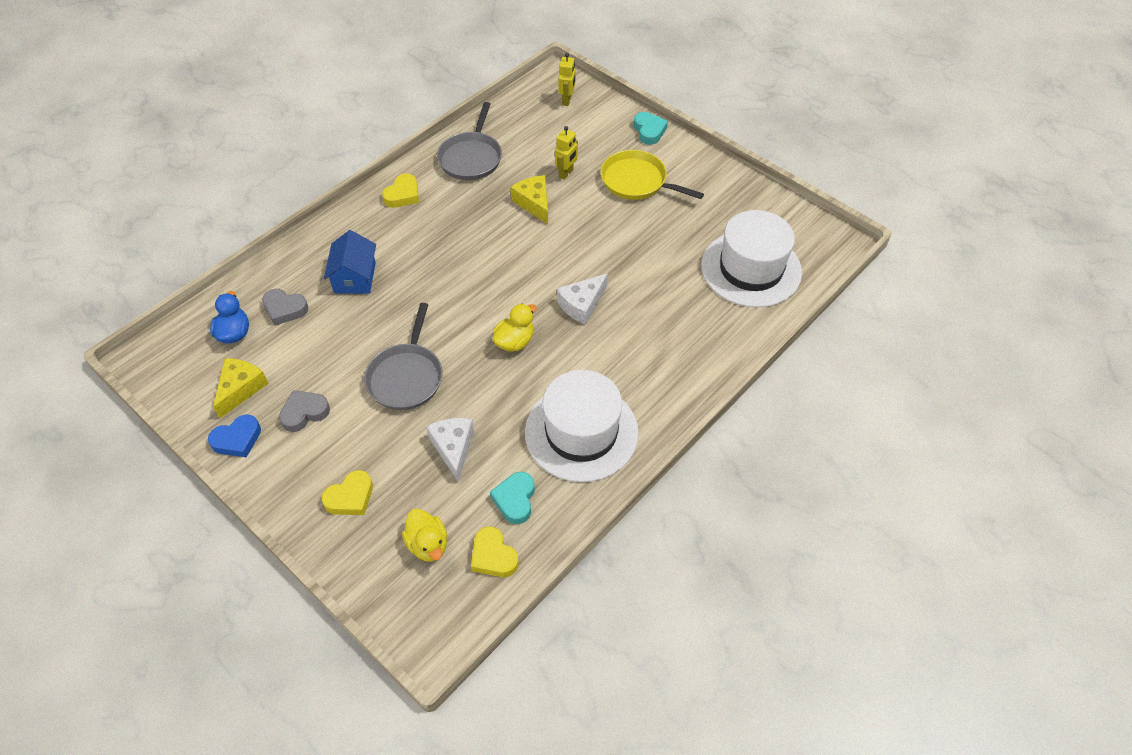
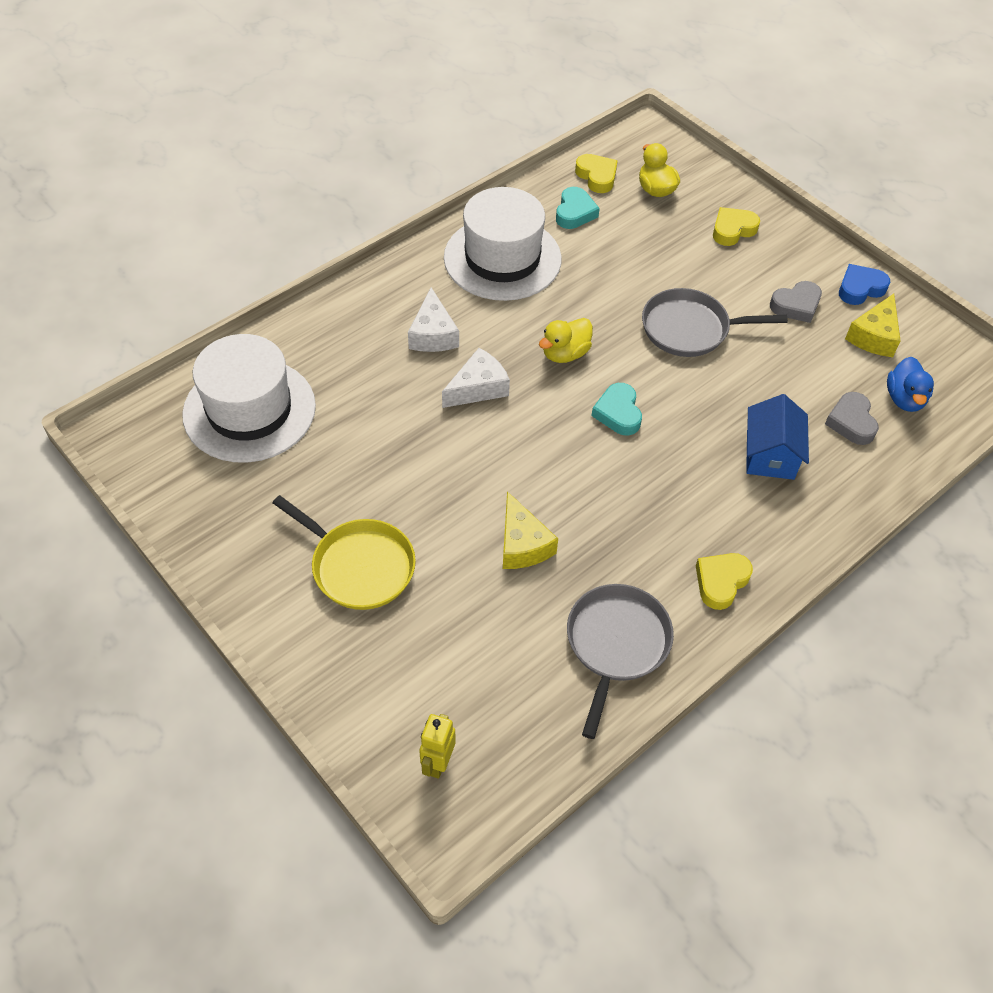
camera: 175 degrees left, 0 degrees up
(285, 309) = (851, 422): grey heart -> grey heart turned 120 degrees counterclockwise
(406, 377) = (689, 329): grey pan -> grey pan turned 105 degrees counterclockwise
(453, 448) = (635, 258): white cheese -> white cheese (433, 334)
(566, 173) = (466, 594): yellow robot -> none
(649, 131) = (309, 668): turquoise heart -> turquoise heart (618, 413)

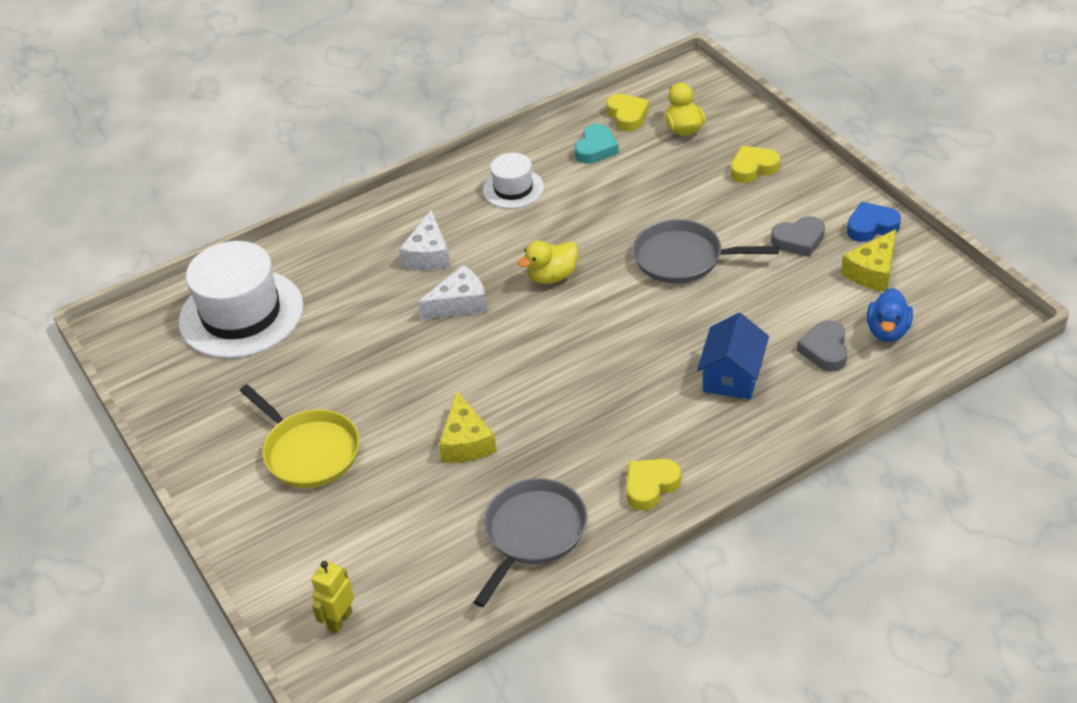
camera: 15 degrees right, 10 degrees down
(502, 258) = (513, 189): white hat -> white hat, size x0.52
(618, 413) = (590, 331): turquoise heart -> none

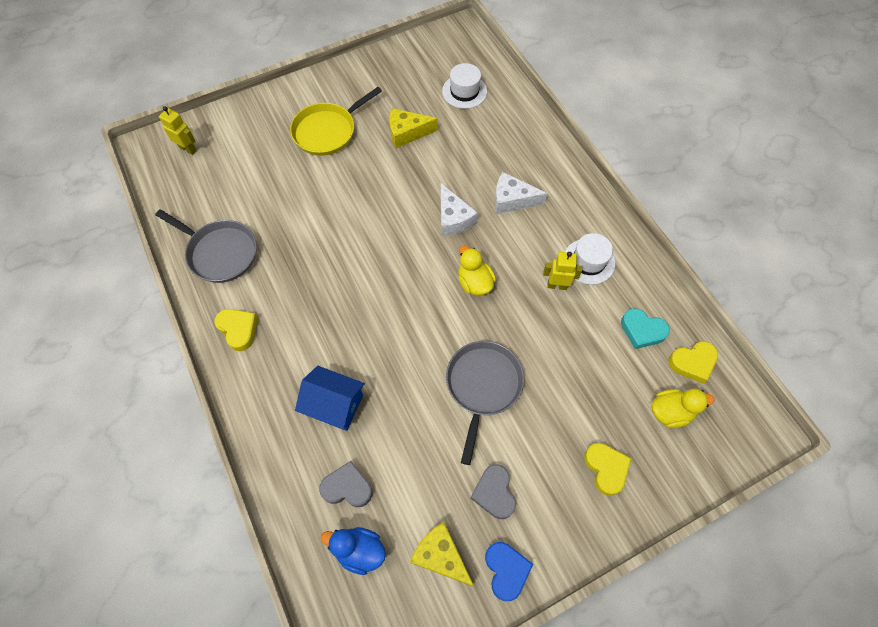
camera: 90 degrees right, 20 degrees up
(241, 314) = (464, 91): white hat -> white hat, size x0.52
(466, 442) = (312, 217): yellow cheese -> yellow cheese (407, 133)
(548, 211) = (557, 285): none -> yellow robot

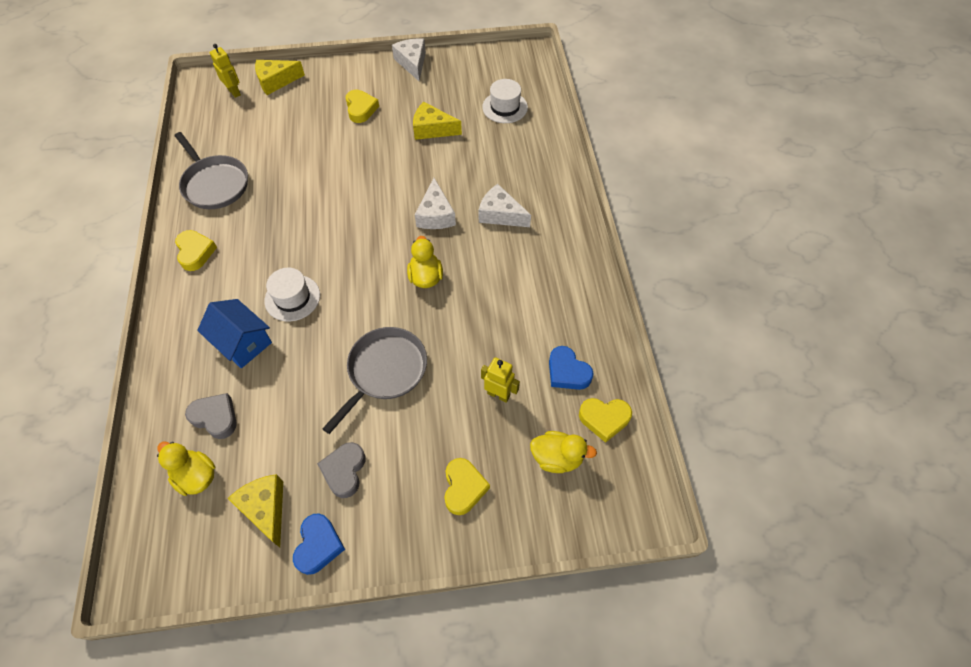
camera: 20 degrees right, 5 degrees down
(226, 125) = (276, 81): none -> yellow cheese
(327, 131) = (361, 109): yellow pan -> yellow heart
(354, 69) = (412, 63): none -> white cheese
(359, 550) = (196, 476): blue duck -> yellow duck
(557, 285) = (503, 304): yellow robot -> yellow robot (498, 394)
(588, 261) = (546, 291): white hat -> white hat (292, 298)
(642, 330) = (567, 372): turquoise heart -> blue heart

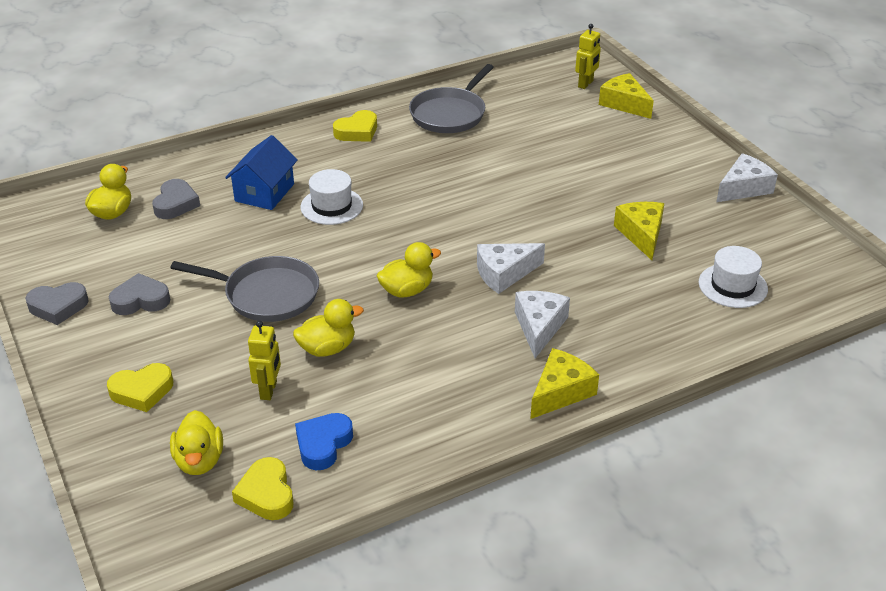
camera: 70 degrees right, 20 degrees down
(265, 509) = (89, 263): yellow cheese -> yellow cheese (560, 392)
(318, 545) = (58, 307): blue heart -> grey heart
(361, 109) = (630, 172): yellow heart -> none
(468, 344) = (327, 348): none -> yellow duck

